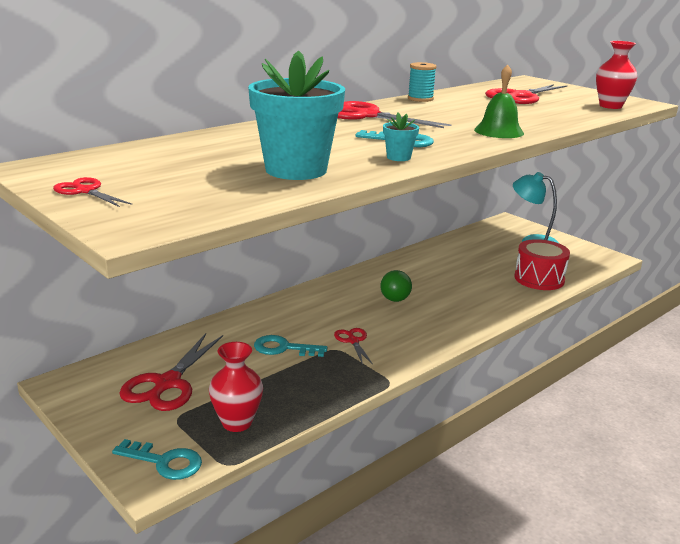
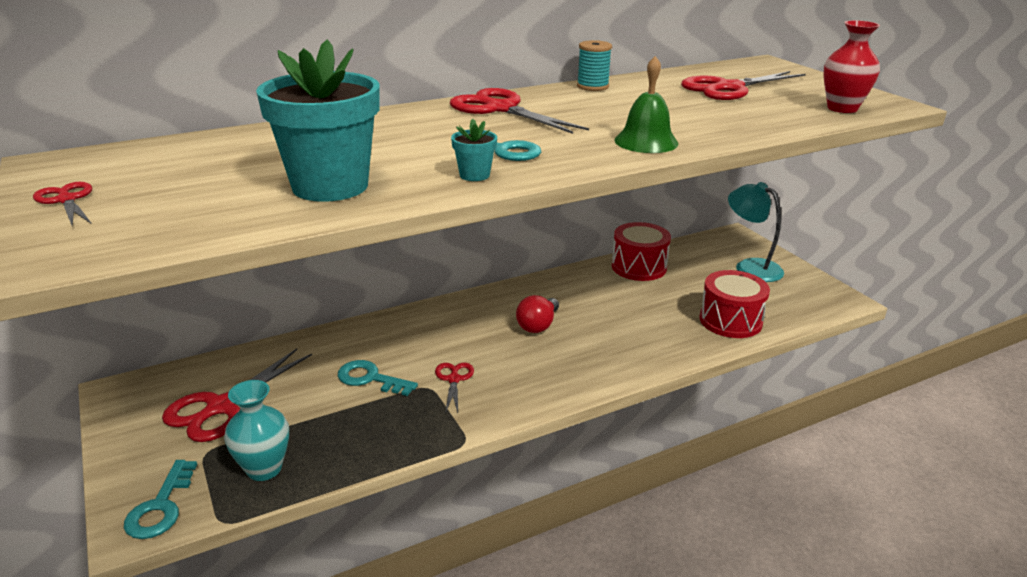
camera: 15 degrees right, 5 degrees up
(165, 462) = (160, 507): turquoise key -> turquoise key turned 60 degrees clockwise
(237, 422) = (264, 469): red vase -> turquoise vase
(396, 296) = (538, 325): green light bulb -> red light bulb
(449, 248) = (639, 267): none -> red drum

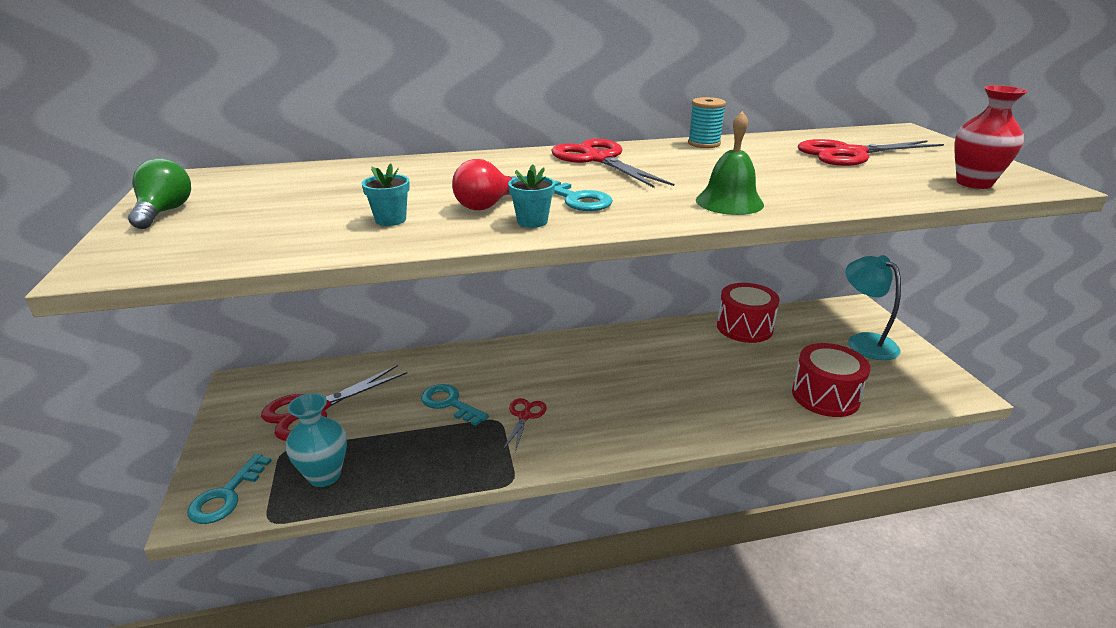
camera: 15 degrees right, 0 degrees up
(66, 200) = (164, 212): red scissors -> green light bulb
(330, 186) = (390, 220): turquoise flower pot -> turquoise flower pot, size x0.42
(538, 325) = (623, 374): red light bulb -> red light bulb (487, 205)

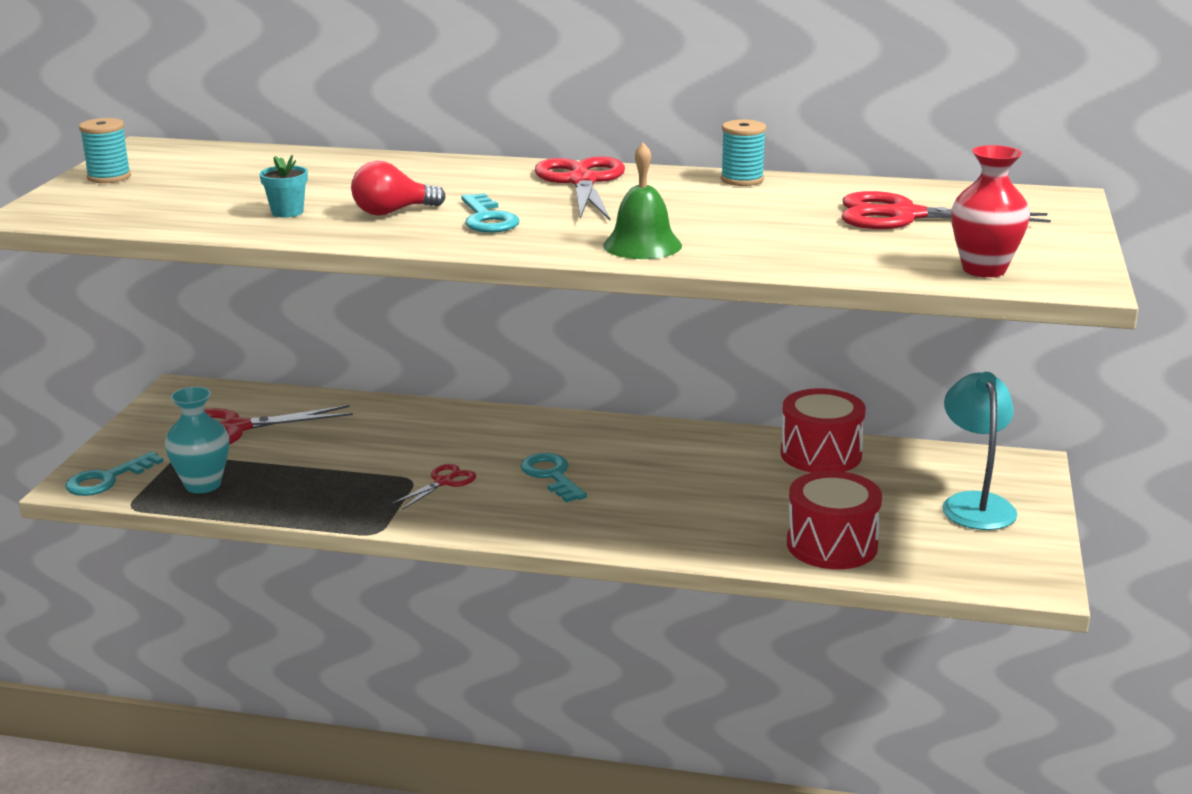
camera: 25 degrees right, 5 degrees down
(164, 212) = (109, 177): green light bulb -> turquoise spool
(449, 403) = (374, 453): turquoise key -> turquoise key (551, 475)
(532, 221) = (412, 233): turquoise flower pot -> none

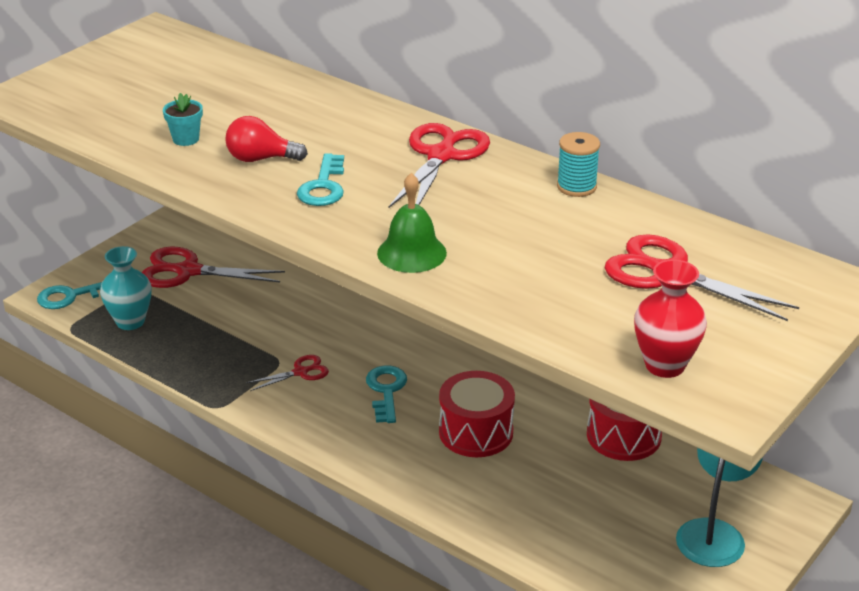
camera: 25 degrees right, 10 degrees up
(109, 177) = (99, 63): turquoise spool -> none
(832, 545) = (553, 536): red drum -> red drum (476, 432)

